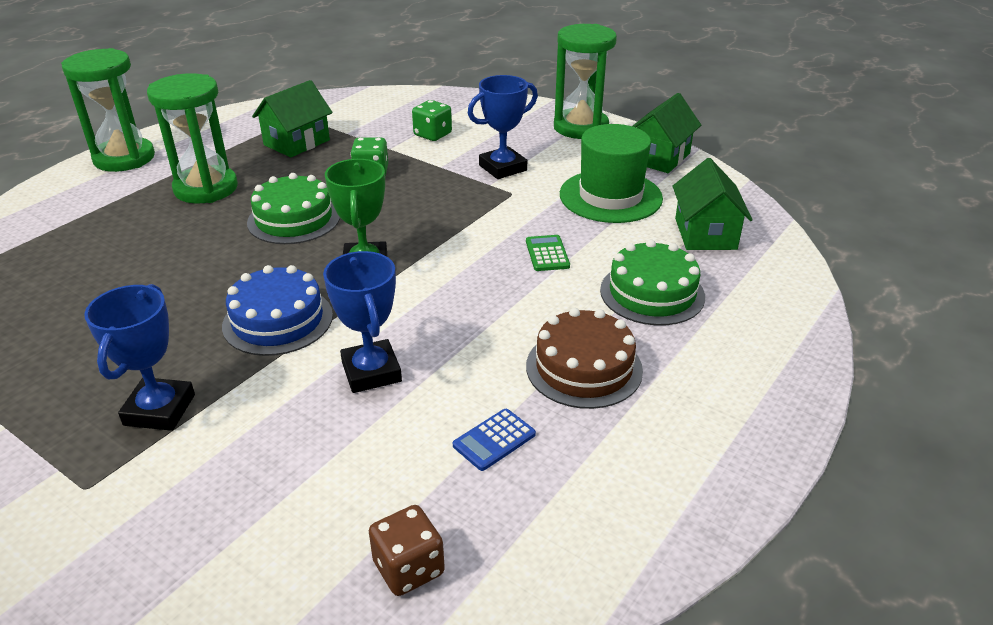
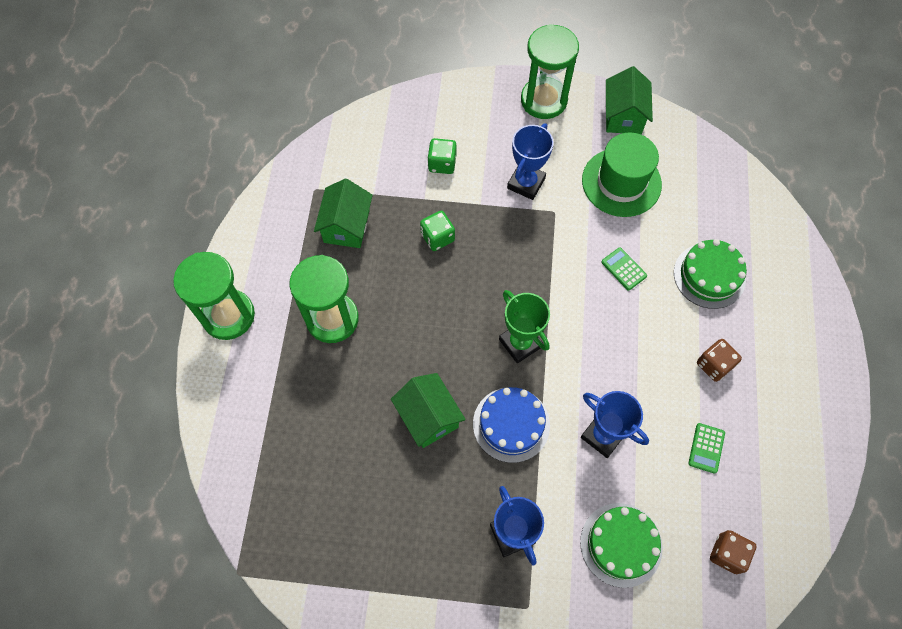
camera: 30 degrees left, 30 degrees up
(294, 219) = (430, 320): green cake -> green cake (621, 544)
(494, 440) = (706, 448): blue calculator -> green calculator
(584, 368) = (714, 365): brown cake -> brown dice
(705, 234) = (704, 196): green house -> green house (428, 417)

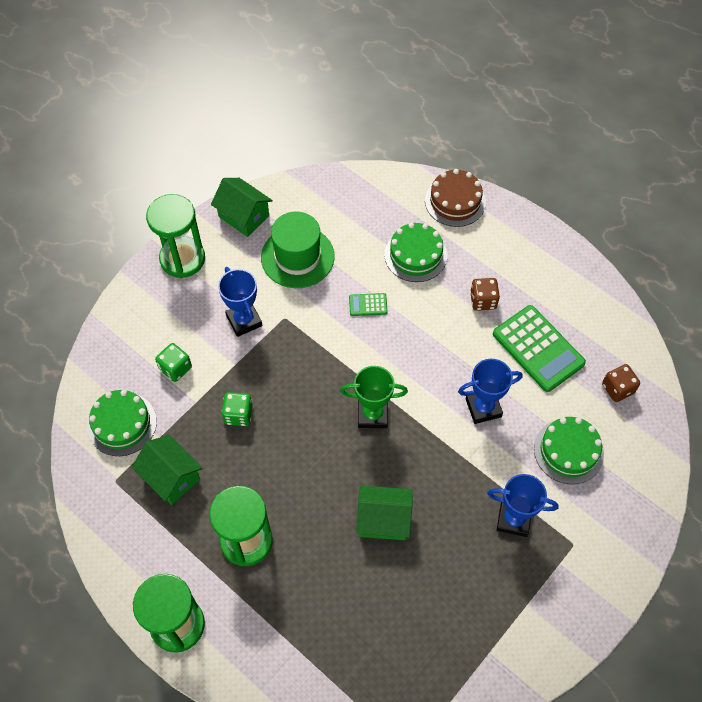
camera: 55 degrees left, 5 degrees down
(365, 160) = (122, 424): none -> green cake
(511, 424) = (431, 464): blue cake -> none
(706, 448) = (538, 349): green calculator -> green calculator, size x2.20
(798, 273) = (455, 201): none -> brown cake

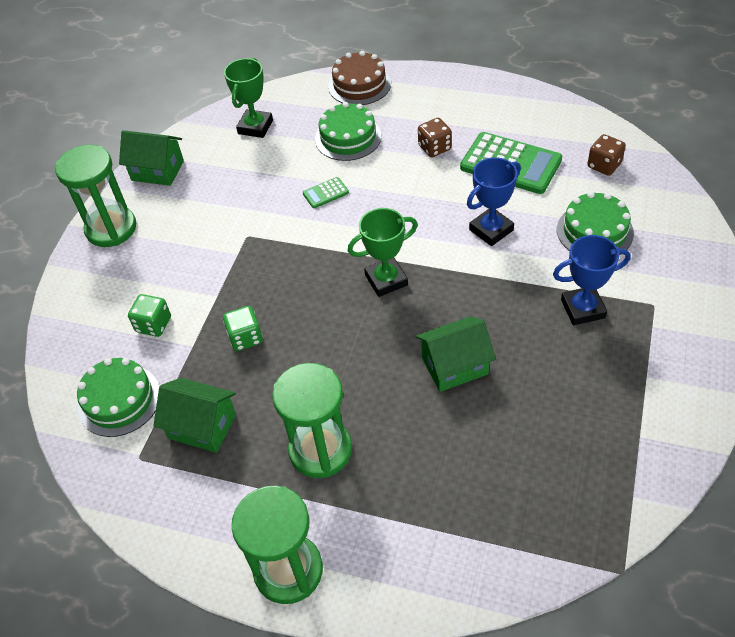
camera: 20 degrees left, 10 degrees down
(244, 320) = (206, 255): blue trophy -> none
(297, 257) = (231, 182): green hat -> none
(344, 207) = (255, 127): none -> green trophy

